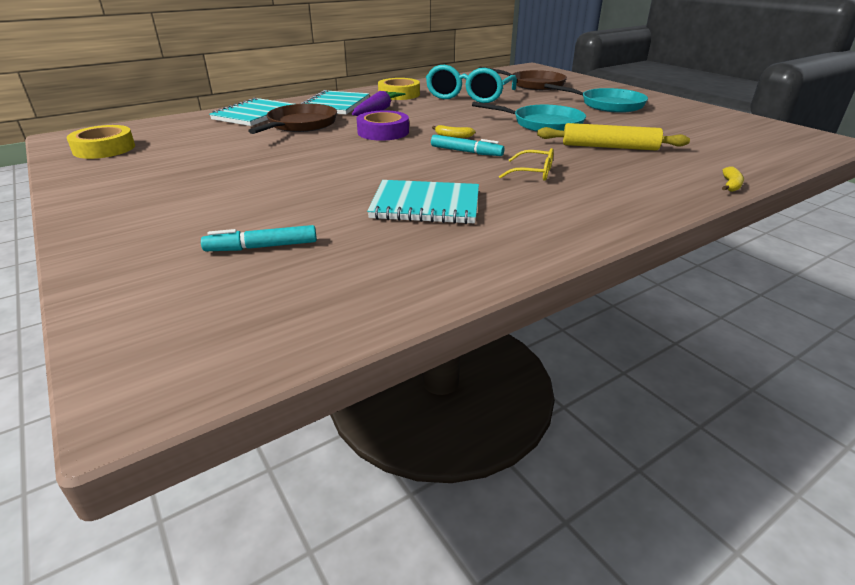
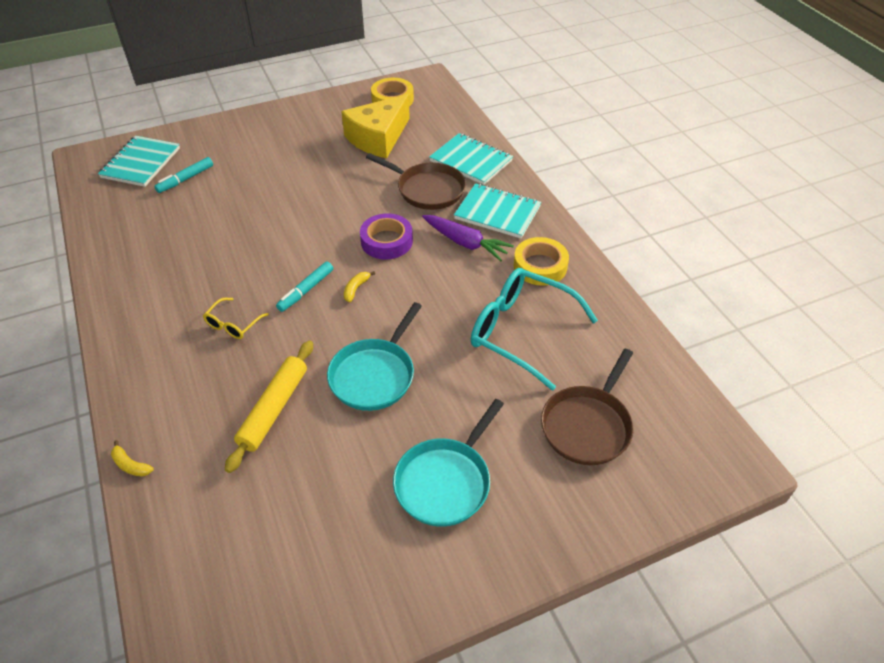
camera: 100 degrees right, 15 degrees up
(194, 148) = (378, 138): none -> yellow cheese
(262, 247) = (185, 179): turquoise marker -> turquoise marker turned 135 degrees counterclockwise
(425, 205) = (204, 250): turquoise notebook -> turquoise notebook (141, 163)

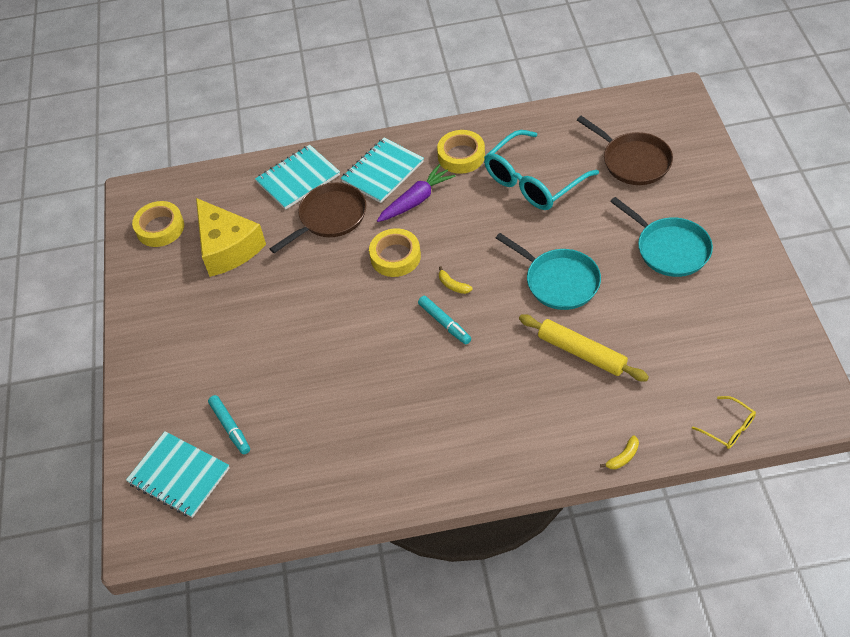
camera: 70 degrees left, 5 degrees up
(233, 324) = (474, 382): yellow glasses -> yellow glasses (728, 428)
(386, 241) = (395, 257): purple tape -> yellow tape

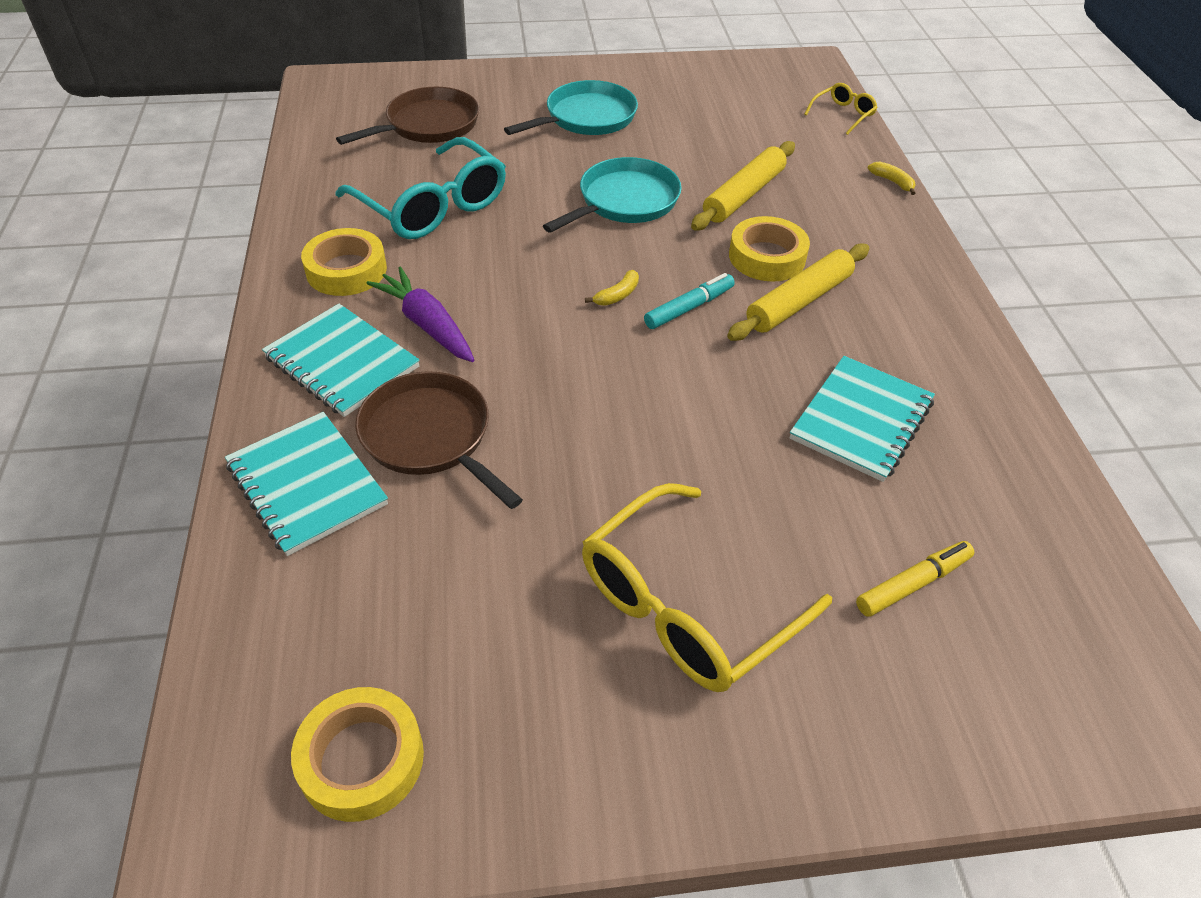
camera: 95 degrees left, 5 degrees down
(179, 476) = (1033, 666): turquoise notebook -> turquoise notebook (861, 420)
(223, 329) = (685, 606): none -> yellow glasses
(227, 247) = (463, 606): yellow cheese -> none
(230, 427) = (913, 584): turquoise marker -> yellow marker
(395, 257) = (546, 354): yellow tape -> yellow tape (767, 257)
(457, 384) = (798, 302): none -> yellow rolling pin

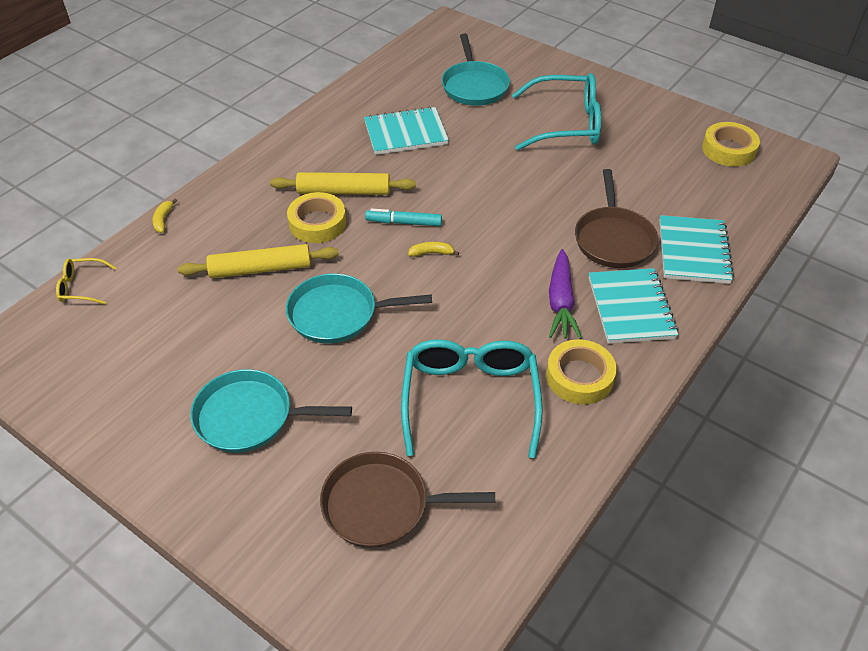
camera: 135 degrees left, 0 degrees up
(685, 606) = (566, 124): yellow glasses -> turquoise glasses
(913, 584) = (474, 86): yellow marker -> turquoise pan

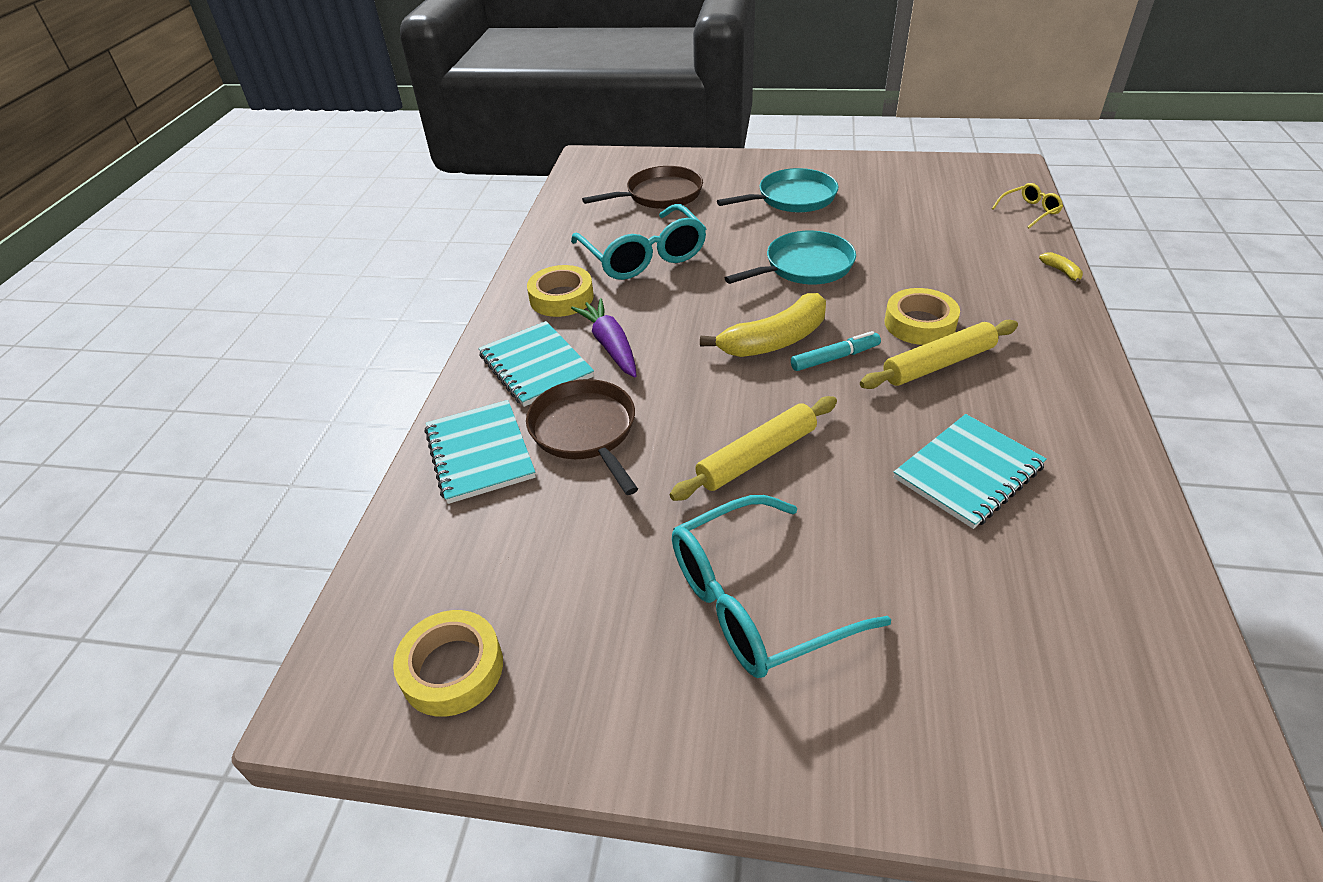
camera: 155 degrees right, 5 degrees down
(261, 269) = (913, 271): yellow rolling pin -> yellow rolling pin (756, 457)
(431, 253) = (775, 340): yellow banana -> yellow banana, size x2.40
(474, 86) = (976, 624): turquoise pan -> none

